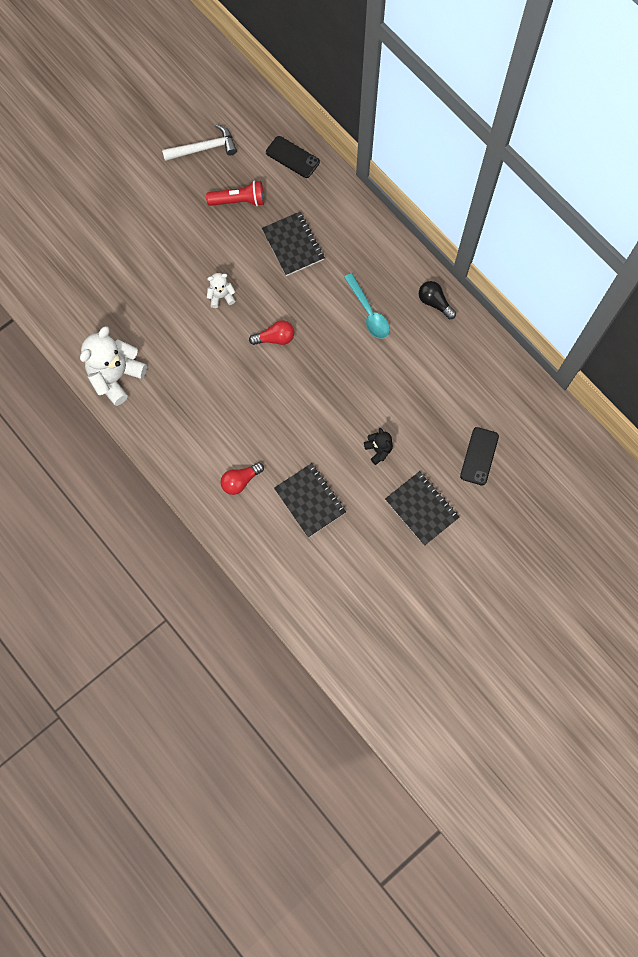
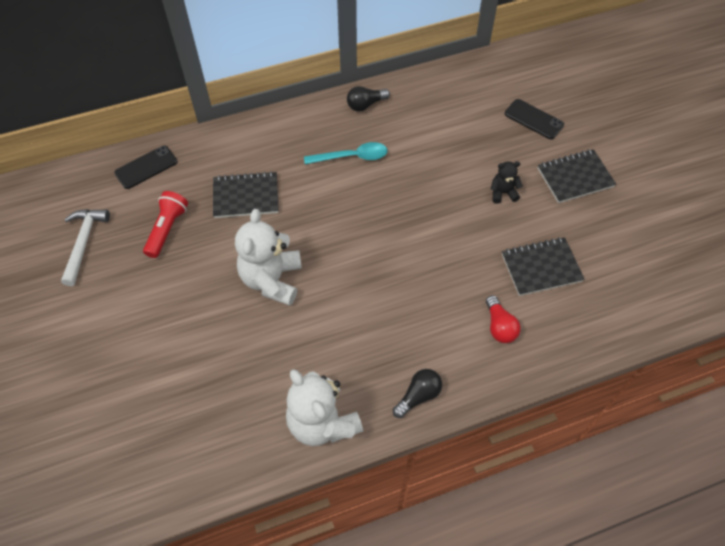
camera: 70 degrees left, 15 degrees down
(159, 437) = (418, 396): none -> black light bulb
(221, 296) = (272, 280): white teddy bear -> white teddy bear, size x2.02
(275, 338) = (344, 244): red light bulb -> none

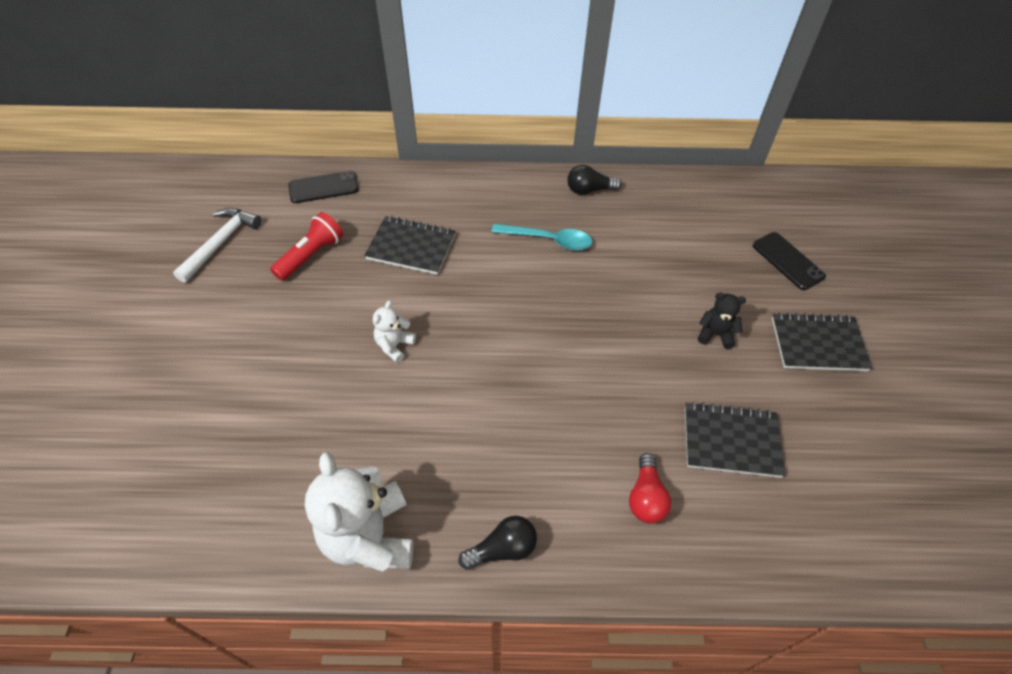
camera: 20 degrees right, 5 degrees down
(272, 280) = (394, 345): white teddy bear -> white teddy bear, size x0.49

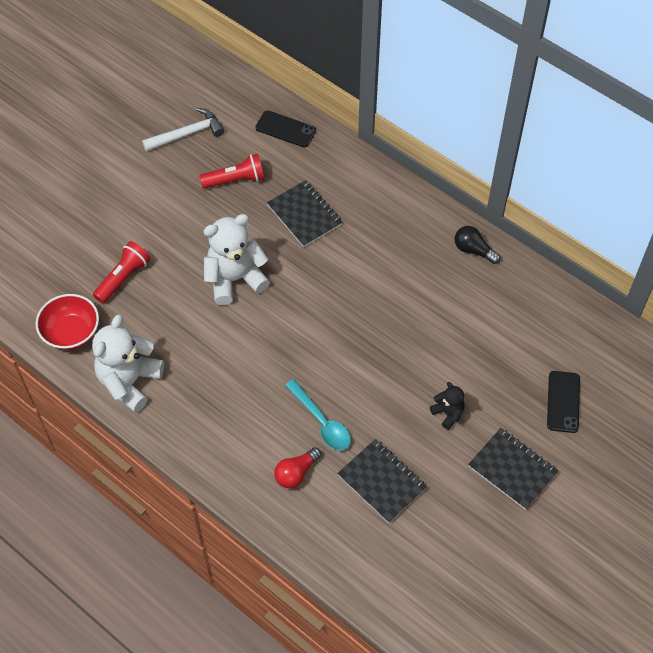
camera: 40 degrees right, 5 degrees up
(244, 530) = (71, 332): none -> red bowl
(263, 424) = (123, 278): none -> red flashlight
(394, 345) = (235, 279): white teddy bear -> white teddy bear, size x2.02
(502, 549) = (191, 439): black light bulb -> none
(549, 240) = (403, 271): turquoise spoon -> turquoise spoon (322, 422)

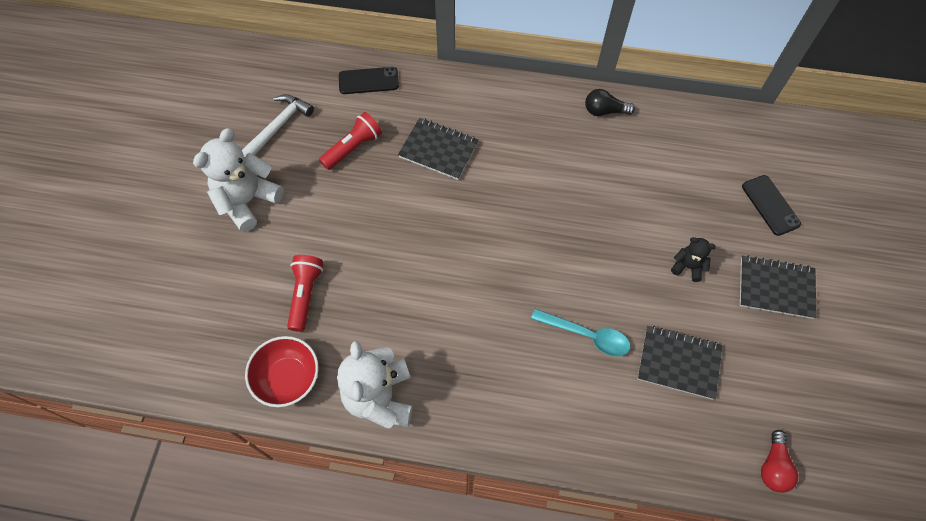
camera: 30 degrees left, 5 degrees up
(235, 279) = (415, 241): white teddy bear -> white teddy bear (247, 201)
(296, 473) = (599, 399): red light bulb -> red light bulb (773, 466)

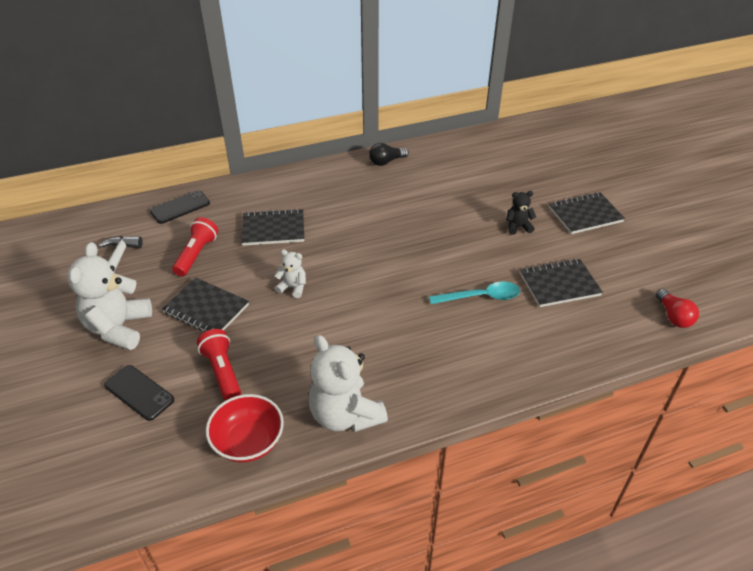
camera: 30 degrees left, 20 degrees down
(328, 217) = (206, 309): none -> black notebook
(416, 231) = (293, 287): none -> white teddy bear
(770, 205) = (542, 172): black phone -> black phone (139, 392)

